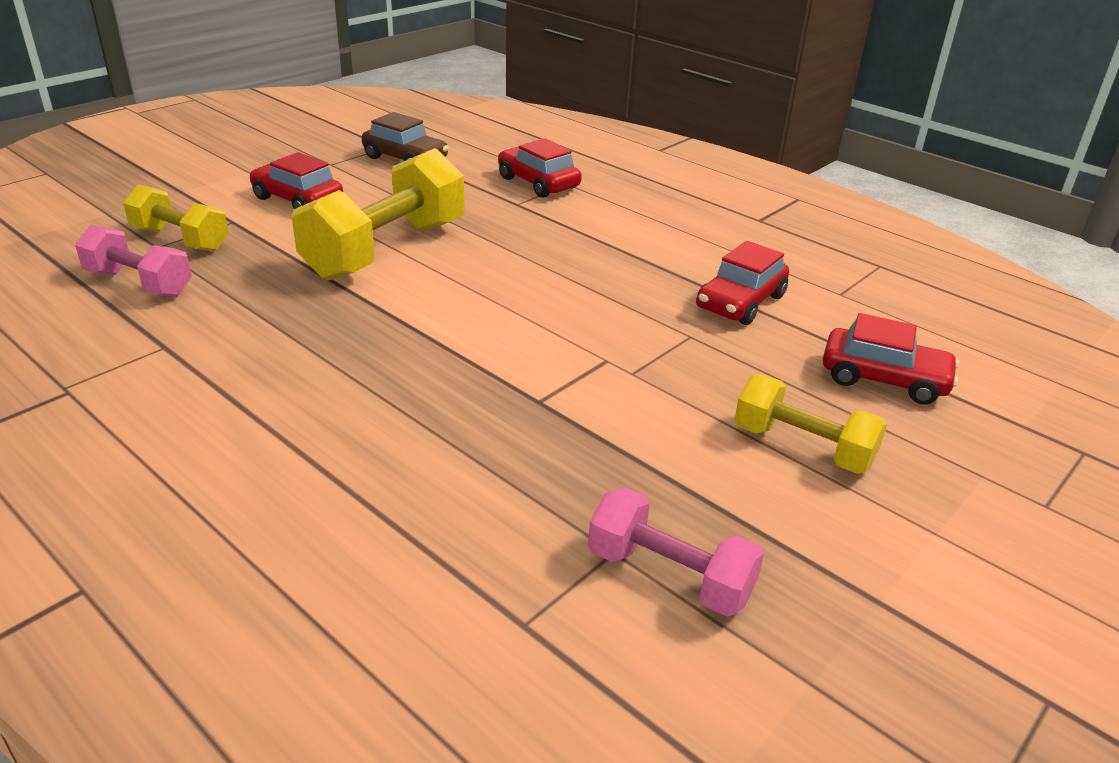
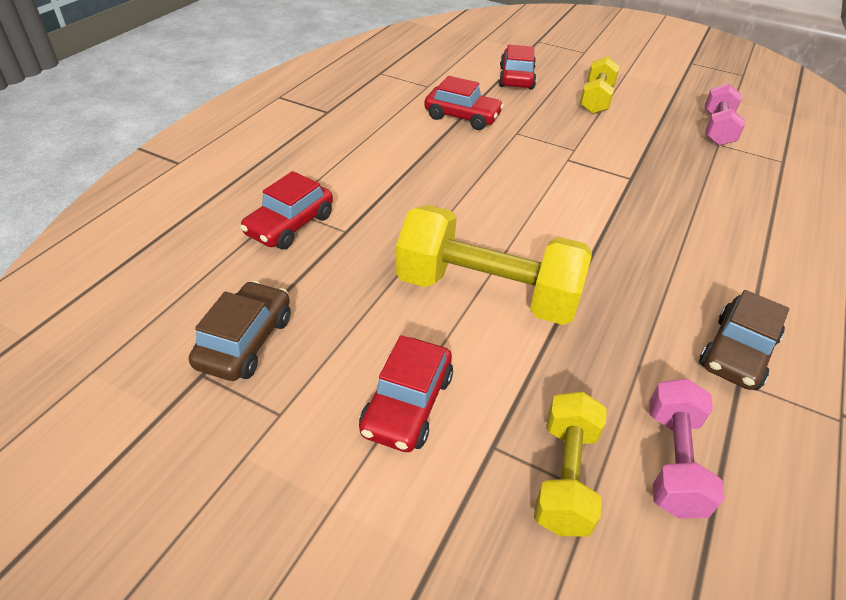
camera: 105 degrees left, 10 degrees up
(193, 359) = (737, 353): none -> brown car

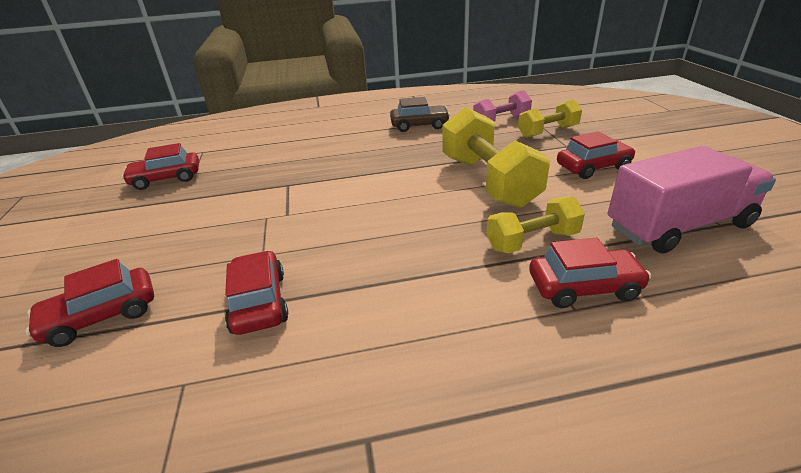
camera: 125 degrees left, 10 degrees down
(245, 341) = (678, 226): brown car -> pink truck
(596, 99) = (139, 242): yellow dumbbell -> yellow dumbbell (532, 241)
(717, 129) = (166, 178): pink dumbbell -> red car

